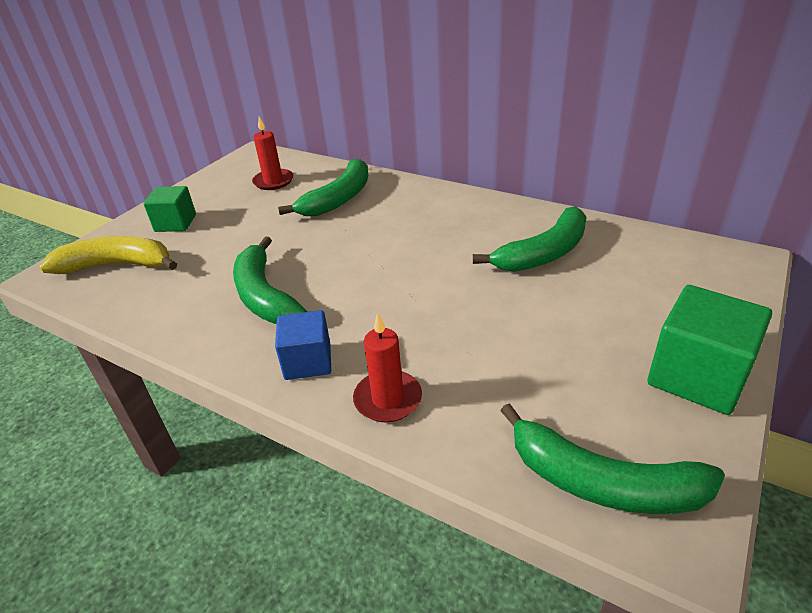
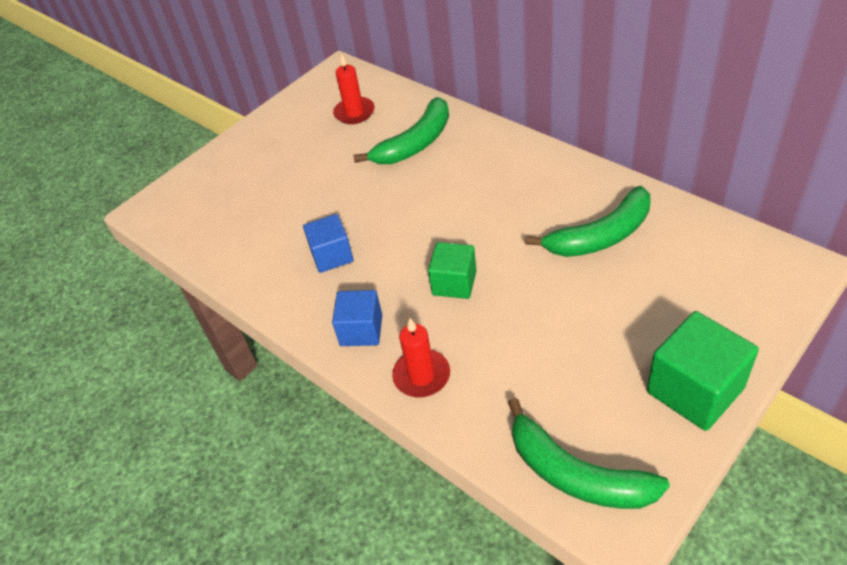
camera: 15 degrees right, 10 degrees up
(117, 265) = (205, 205): yellow banana -> none
(175, 223) = (258, 159): green cube -> green cube (454, 283)
(264, 296) = (332, 255): green banana -> blue cube

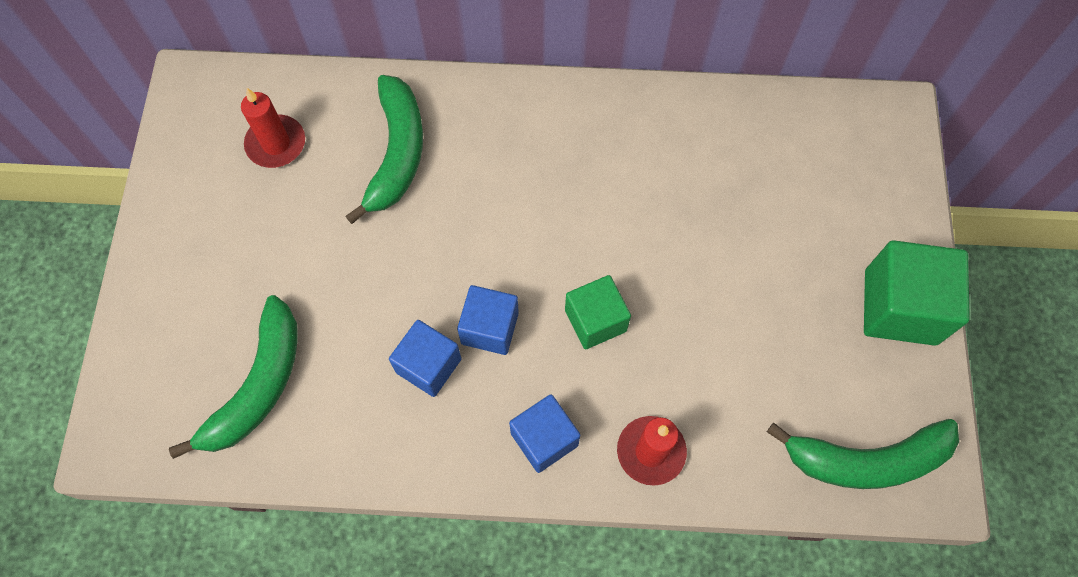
camera: 45 degrees left, 20 degrees up
(385, 254) = (490, 328): none -> blue cube
(601, 236) = (698, 176): green banana -> green banana (258, 385)

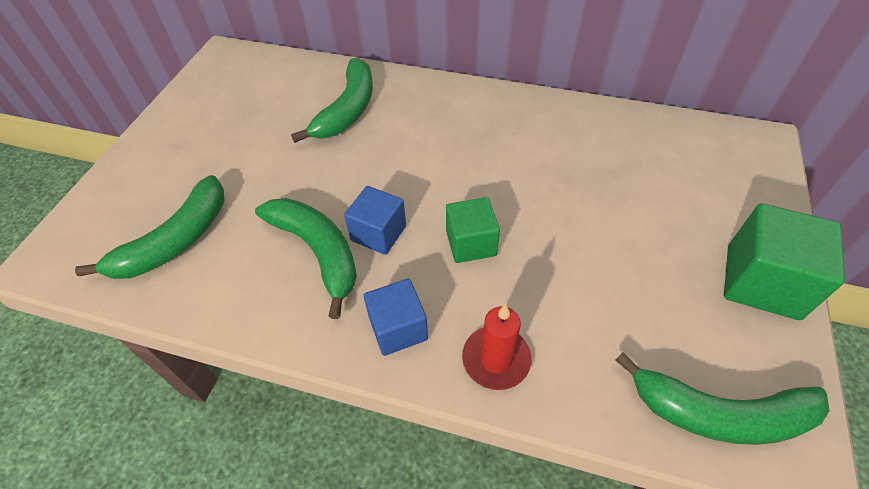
camera: 15 degrees right, 15 degrees down
(276, 144) = (264, 93): red candle -> none
(428, 365) = (317, 251): blue cube -> green banana

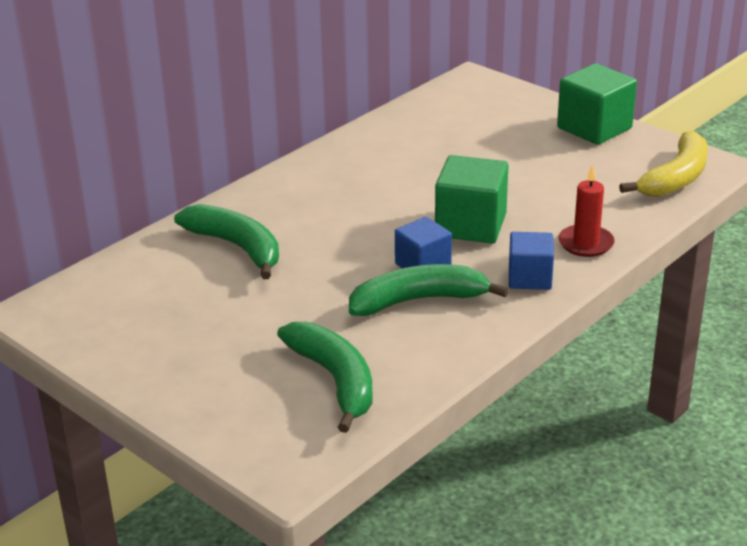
camera: 65 degrees left, 20 degrees down
(471, 243) = (470, 225): green cube -> green cube, size x1.55
(720, 414) = (676, 178): green banana -> yellow banana

